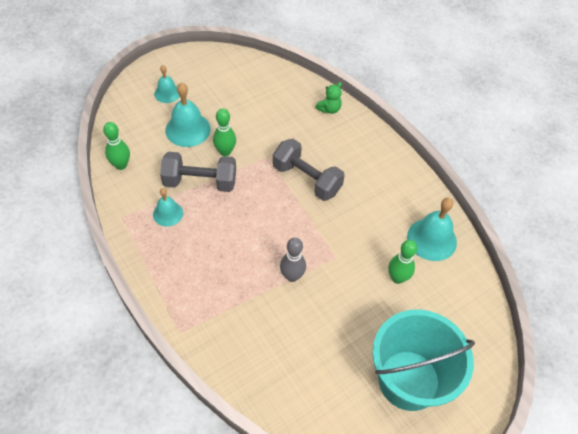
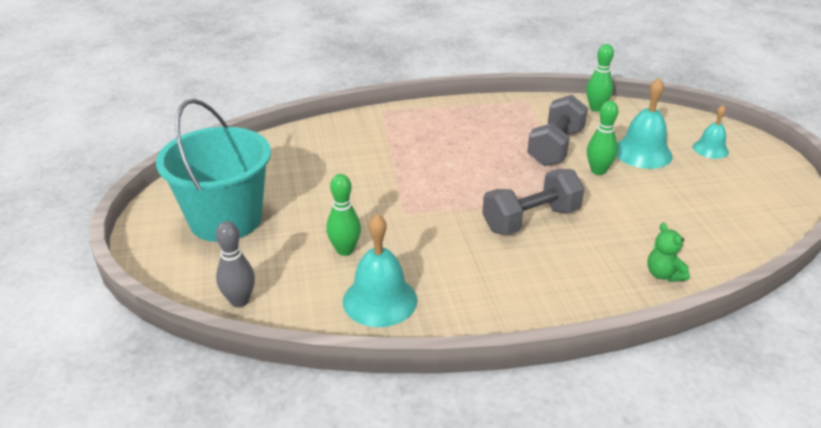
camera: 115 degrees right, 20 degrees down
(168, 213) = (519, 123): turquoise bell -> none
(292, 276) = (398, 178): grey bowling pin -> grey bowling pin (239, 301)

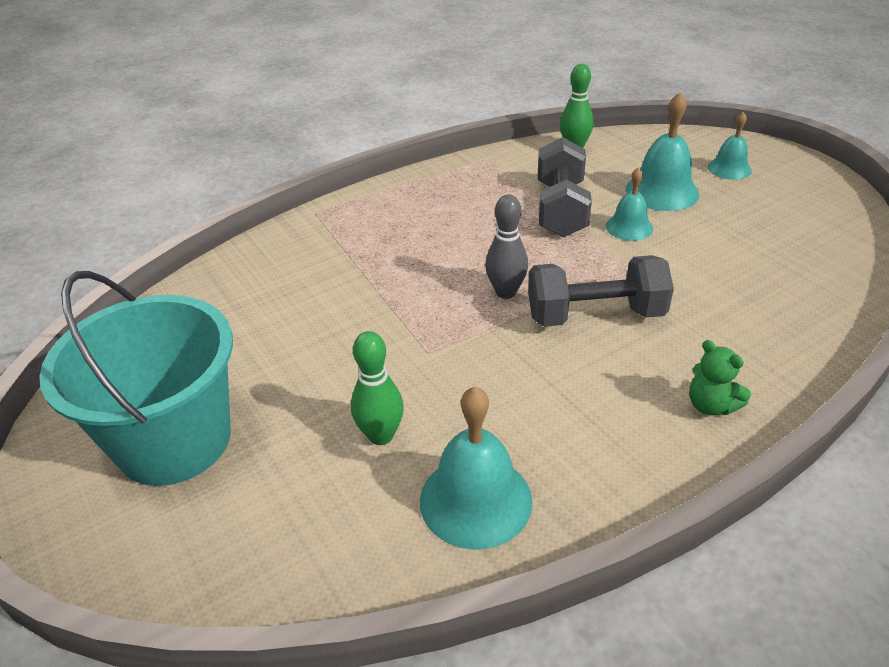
camera: 20 degrees left, 5 degrees up
(239, 301) = (267, 575): grey bowling pin -> grey bowling pin (506, 292)
(531, 220) = (595, 315): grey dumbbell -> grey dumbbell turned 45 degrees clockwise
(598, 171) = (629, 227): green bowling pin -> turquoise bell
(663, 274) = (793, 343): green teddy bear -> green teddy bear (710, 405)

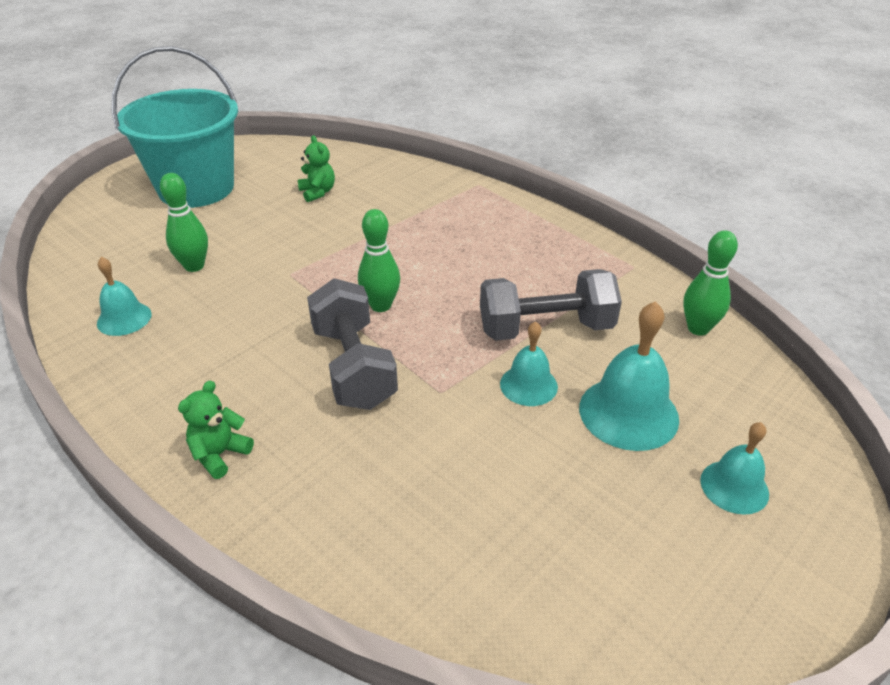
camera: 75 degrees right, 0 degrees up
(261, 323) = (317, 192): none -> green teddy bear
(475, 500) = (124, 318): turquoise bell -> turquoise bell, size x0.61
(506, 292) = (381, 305): grey bowling pin -> green bowling pin

